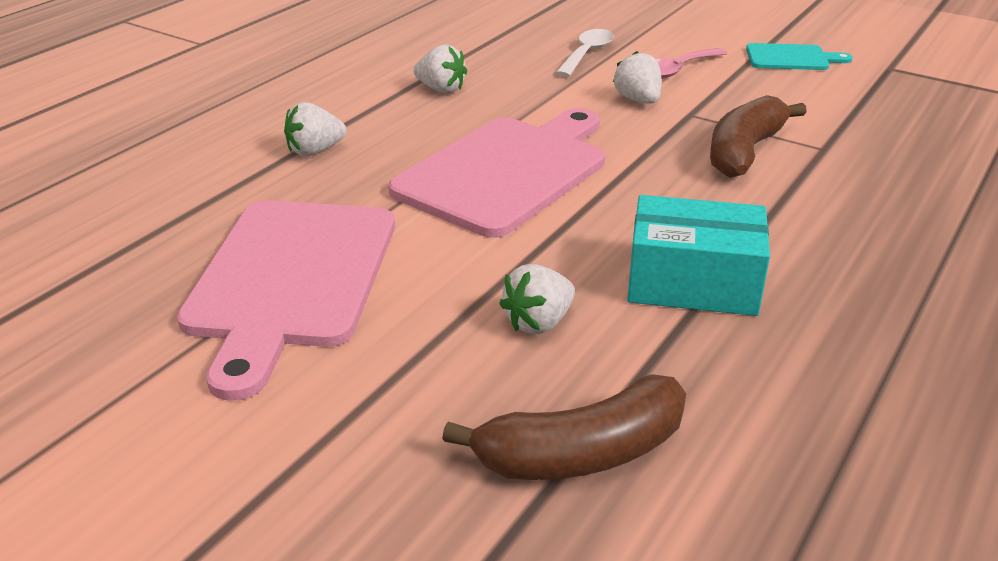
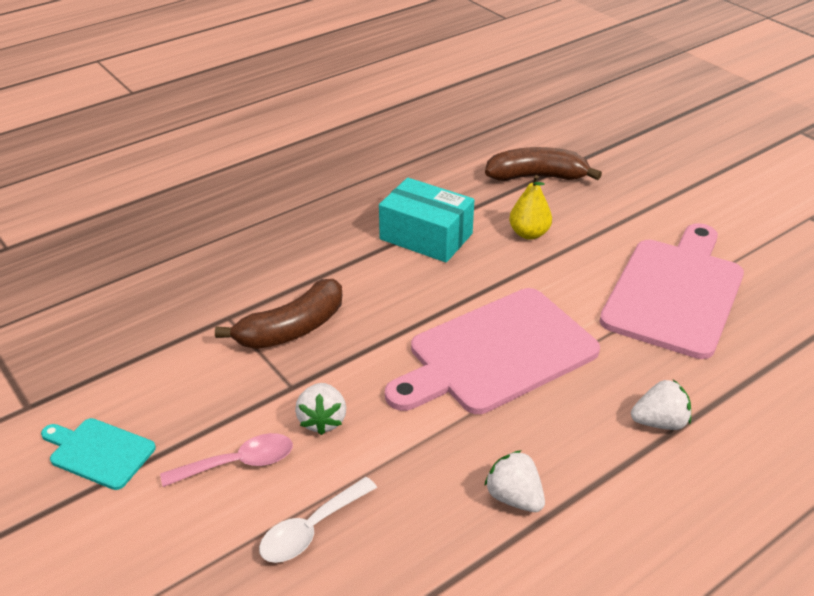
camera: 160 degrees left, 5 degrees up
(538, 322) = (529, 233): white strawberry -> yellow pear

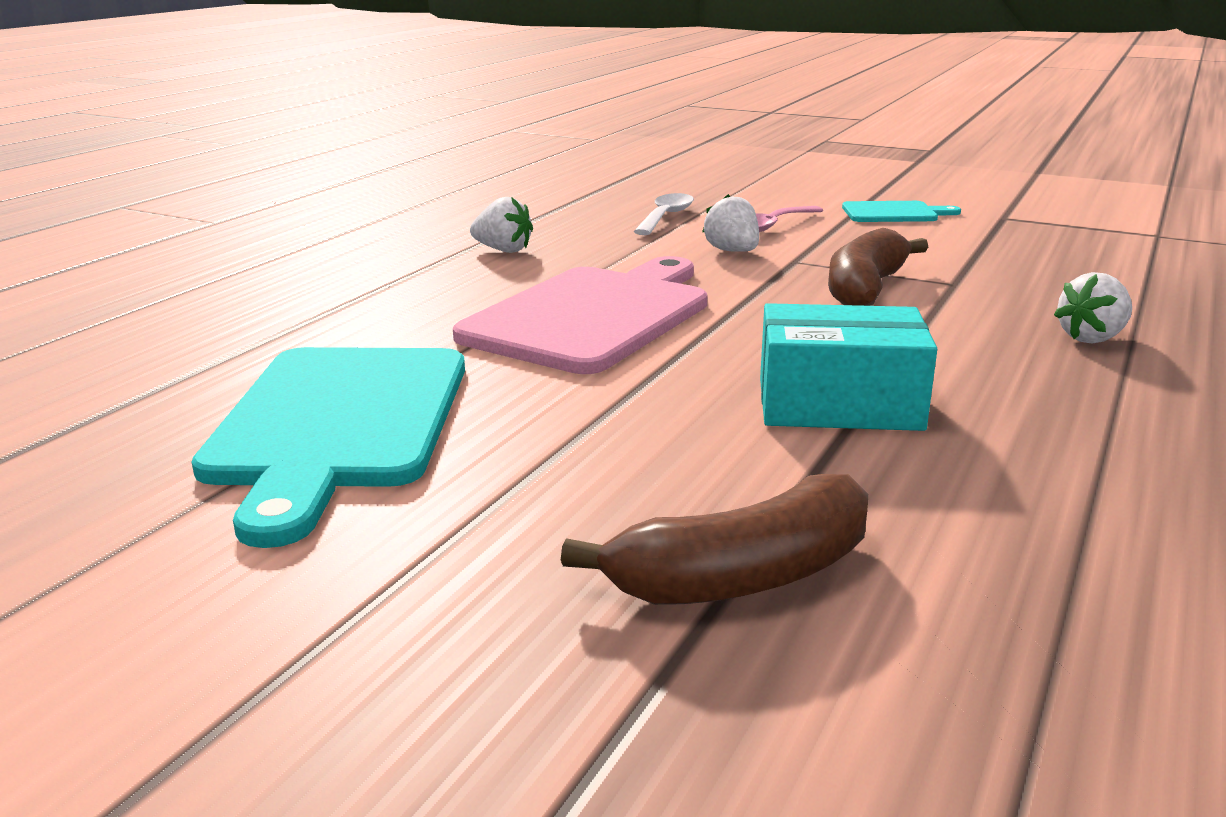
camera: 155 degrees right, 15 degrees down
(529, 233) = (659, 450): yellow pear -> none
(660, 422) = (358, 307): white strawberry -> white strawberry (1092, 338)
(675, 292) = (338, 423): pink cutting board -> turquoise cutting board

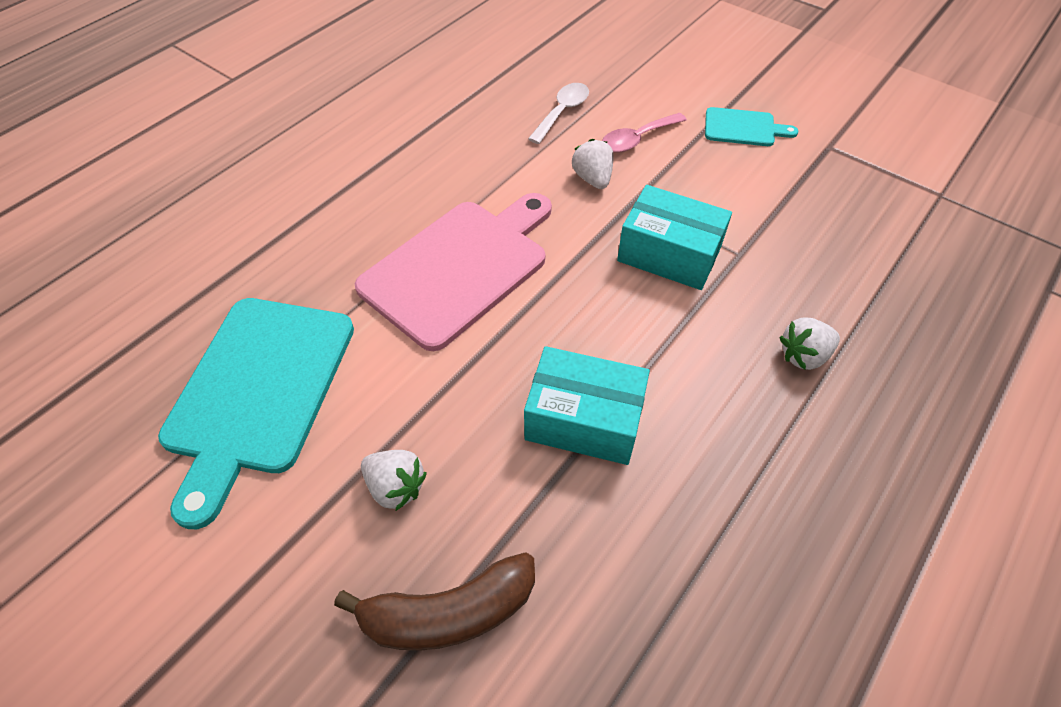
camera: 10 degrees right, 30 degrees up
(503, 250) = (425, 154): white strawberry -> white strawberry (395, 487)
(865, 289) = (669, 254): brown banana -> turquoise box

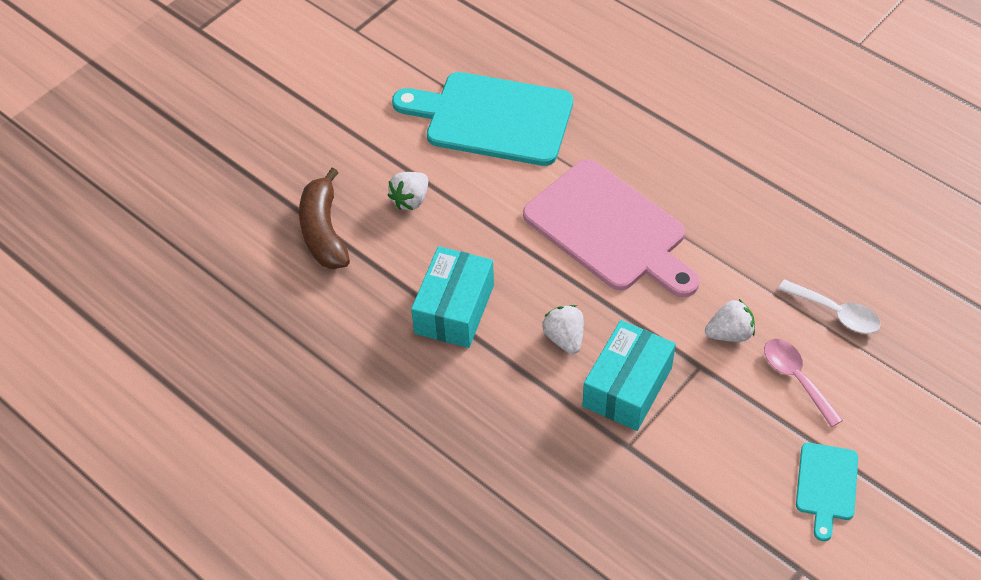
camera: 95 degrees right, 0 degrees up
(803, 355) = (506, 474): white strawberry -> white strawberry (564, 338)

